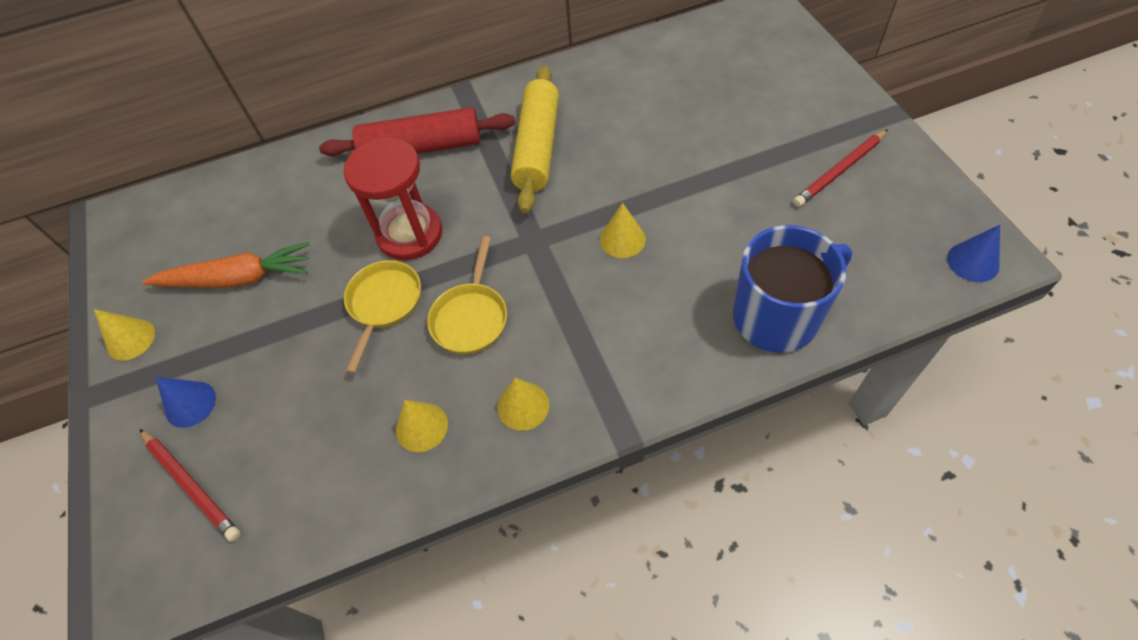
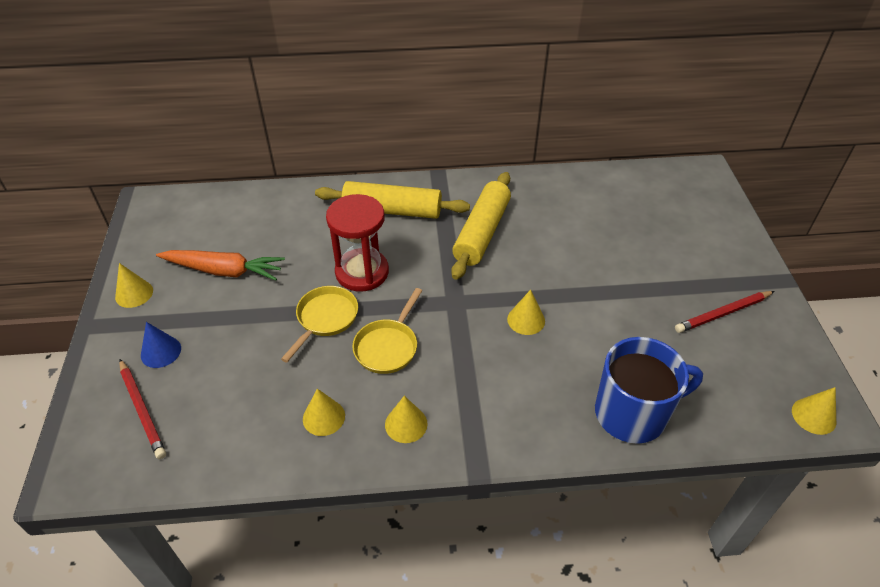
camera: 10 degrees right, 10 degrees down
(422, 148) = (392, 210): red rolling pin -> yellow rolling pin
(973, 262) = (813, 416): blue cone -> yellow cone

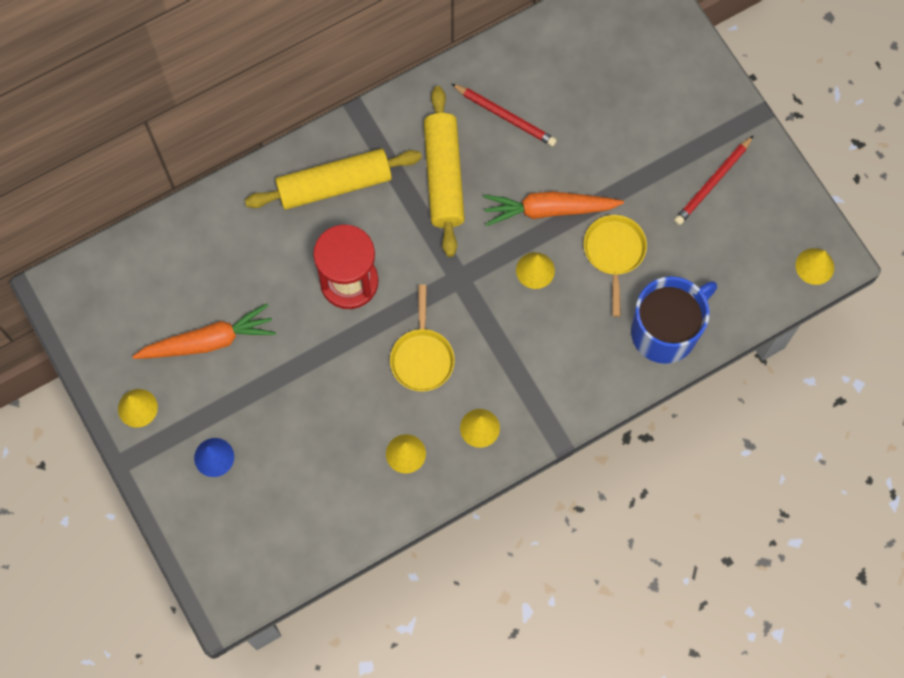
camera: 25 degrees left, 25 degrees up
(142, 410) = (241, 519): red pencil -> red pencil (505, 116)
(325, 319) = (346, 353): yellow pan -> yellow pan (614, 253)
(559, 282) = (548, 210): none -> orange carrot

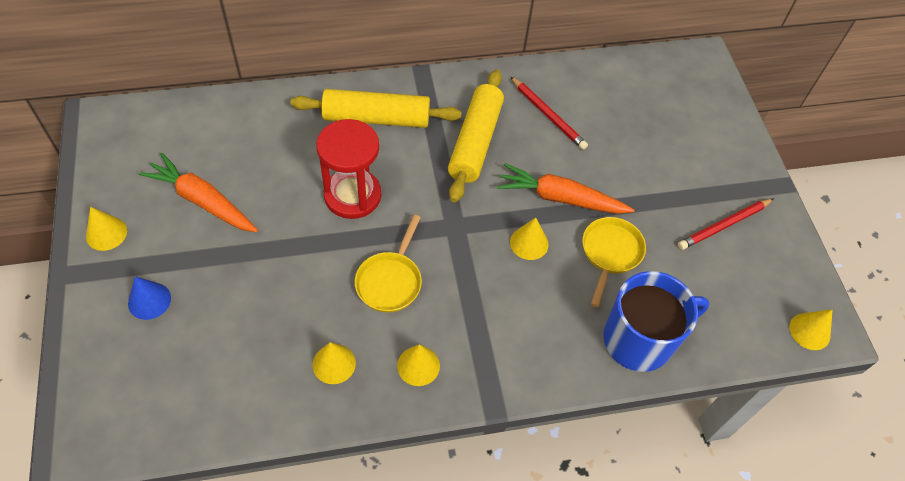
camera: 15 degrees right, 15 degrees down
(209, 341) = (202, 201): orange carrot -> orange carrot turned 150 degrees counterclockwise

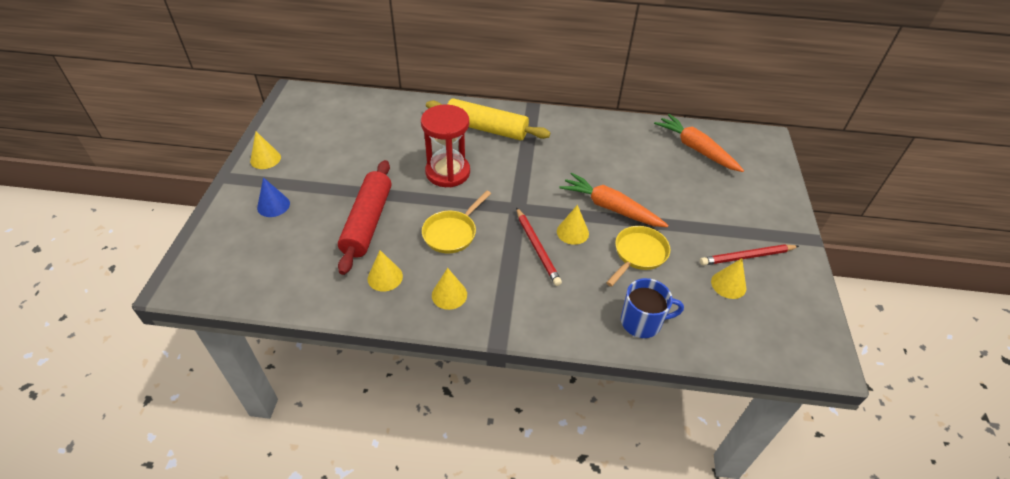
camera: 20 degrees right, 10 degrees down
(202, 201) = (339, 153): orange carrot -> orange carrot (695, 149)
(281, 293) = (367, 222): none -> red rolling pin
(475, 142) = (556, 158): yellow rolling pin -> none
(548, 115) = (621, 151): red pencil -> red pencil (537, 248)
(640, 339) = (642, 322): blue mug -> blue mug, size x0.66
(809, 331) = (804, 354): yellow cone -> yellow cone (728, 284)

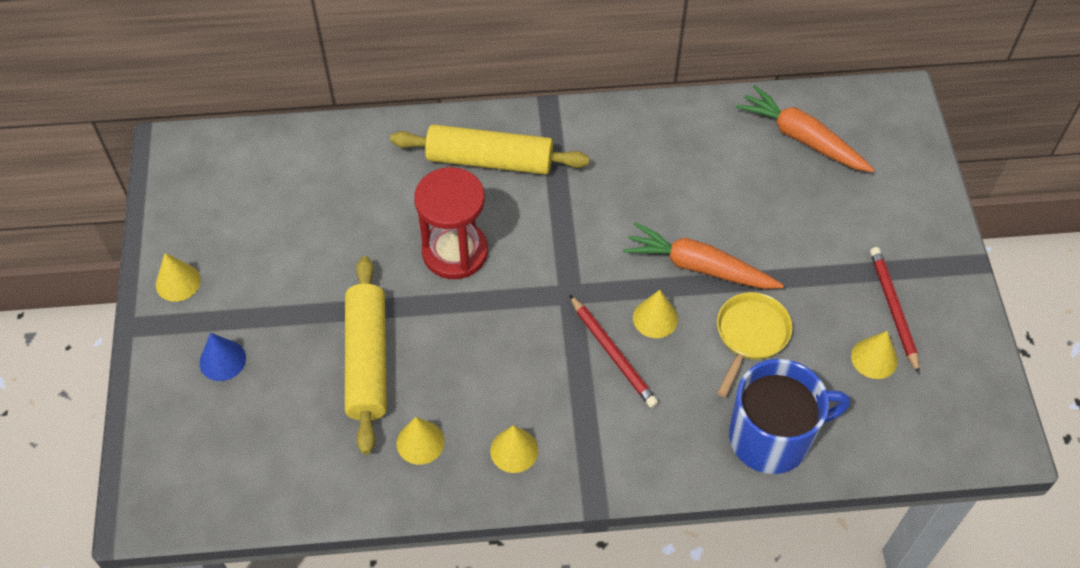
camera: 10 degrees left, 10 degrees up
(367, 222) = (367, 360): red rolling pin -> yellow rolling pin
(452, 233) = (490, 353): yellow pan -> none
(642, 322) = (772, 437): blue mug -> blue mug, size x1.52
(747, 256) = (893, 309): red pencil -> red pencil turned 105 degrees clockwise

